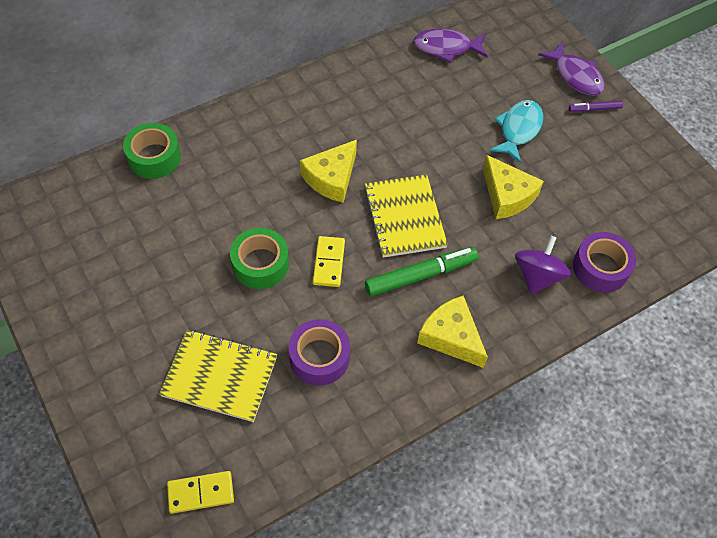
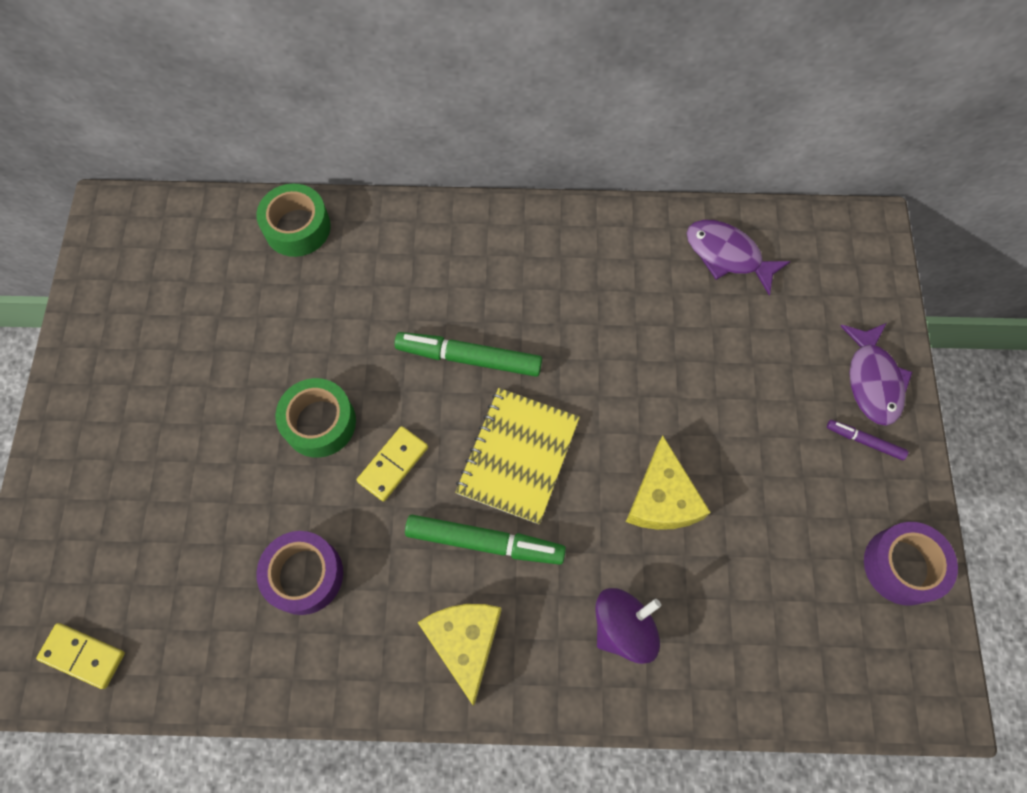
camera: 35 degrees right, 10 degrees up
(220, 376) = (189, 533): yellow notebook -> none
(331, 178) = (469, 358): yellow cheese -> green marker
(518, 130) = (740, 417): turquoise fish -> none
(600, 268) = (711, 665): purple tape -> purple tape (902, 566)

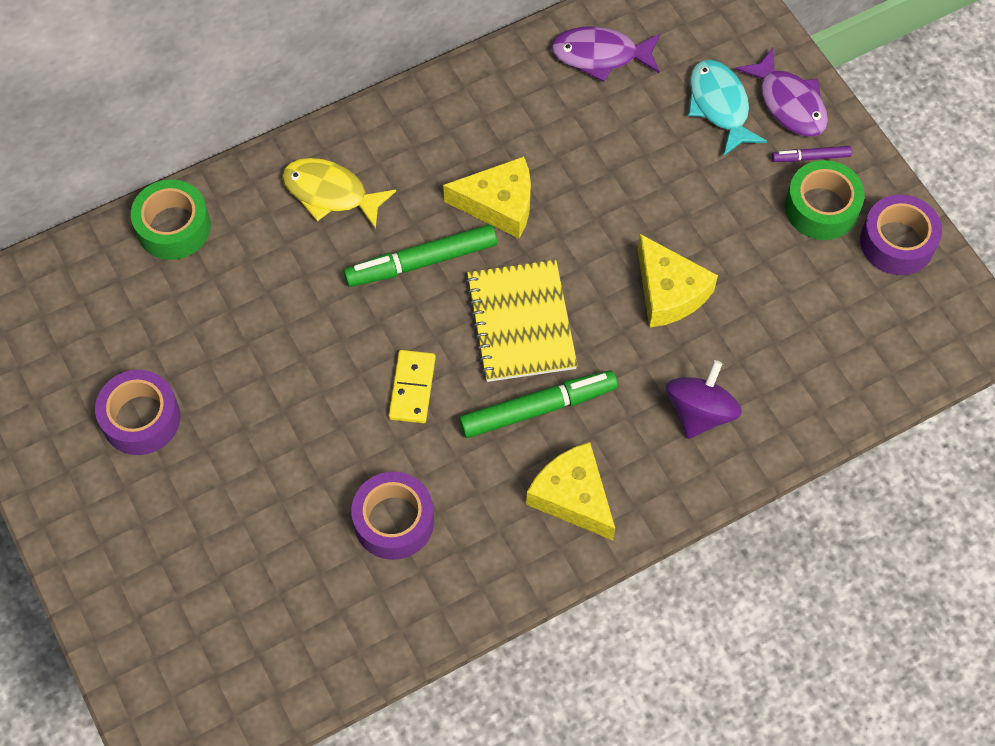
camera: 30 degrees left, 5 degrees down
(83, 656) = (235, 696): yellow domino -> none
(171, 372) = (141, 419): none -> purple tape
(319, 422) = (318, 388): green tape -> green tape (821, 208)
(434, 262) = (331, 193): none -> yellow fish
(563, 342) = (499, 204): none -> yellow cheese
(807, 352) = (719, 106): none -> turquoise fish

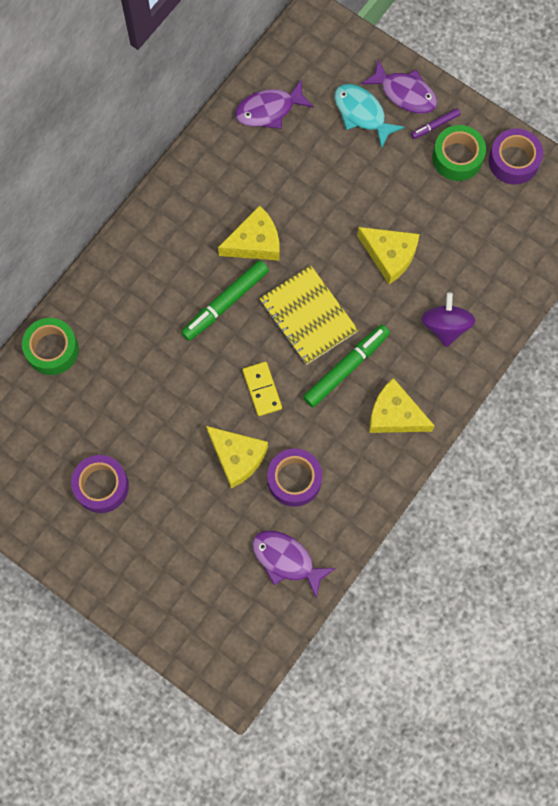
camera: 25 degrees left, 10 degrees up
(328, 621) = (286, 560): none -> purple fish
(331, 193) = (143, 281): yellow fish -> none
(334, 459) = (237, 457): none -> yellow cheese

